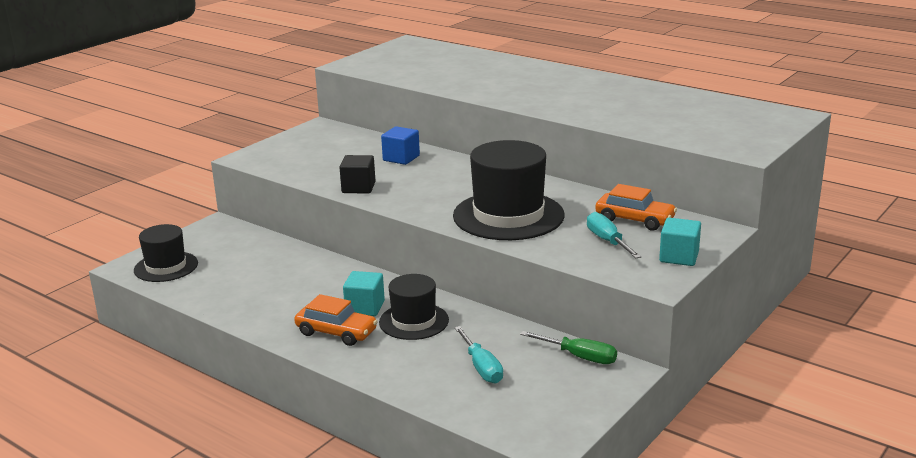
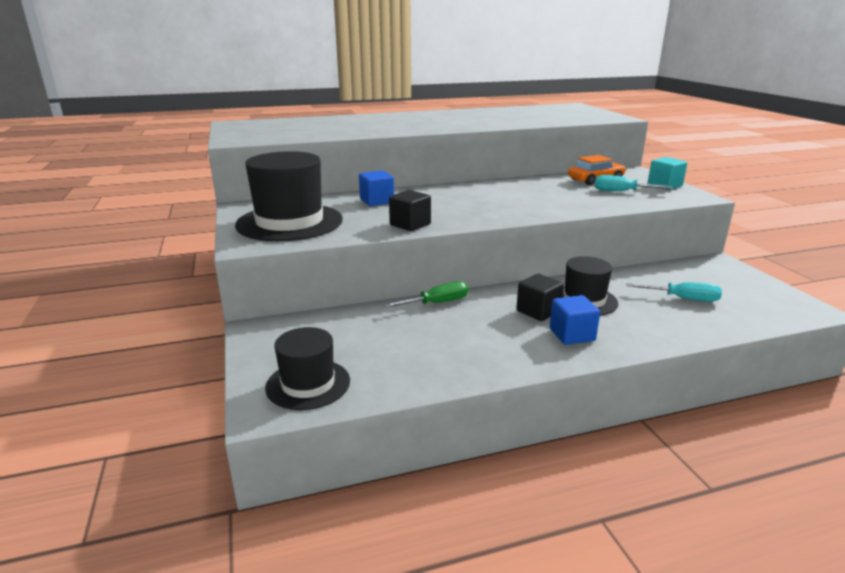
camera: 55 degrees left, 0 degrees up
(336, 332) = (572, 334): orange car -> blue cube
(365, 307) = (538, 311): turquoise cube -> black cube
(508, 215) = (544, 201): black hat -> black hat (289, 222)
(579, 357) = (690, 267): green screwdriver -> green screwdriver (436, 303)

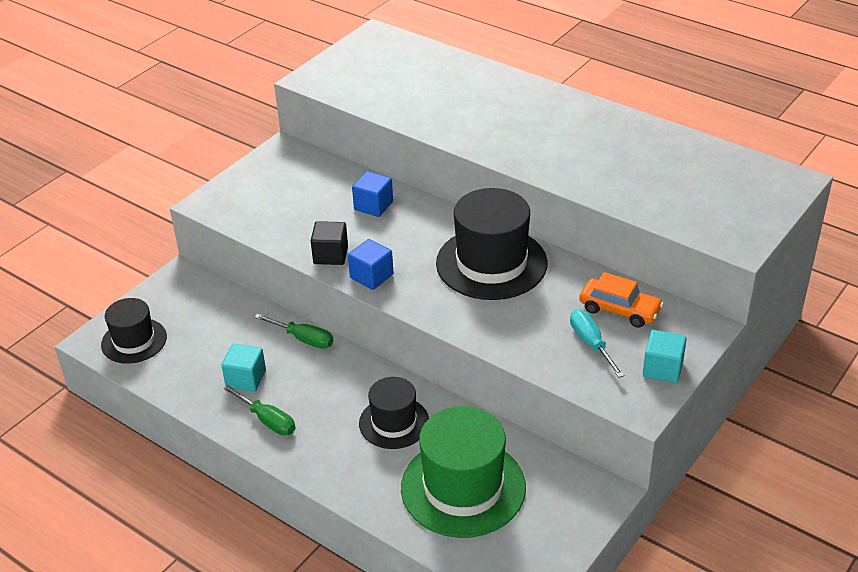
camera: 55 degrees right, 15 degrees up
(289, 222) = (272, 193): black hat -> black hat (491, 263)
(453, 342) = (246, 379): none -> turquoise cube
(523, 349) = (267, 420): none -> green screwdriver
(538, 311) = (343, 402): black cube -> none
(572, 334) = (317, 438): blue cube -> blue cube (371, 276)
(682, 299) = (463, 487): turquoise screwdriver -> green hat

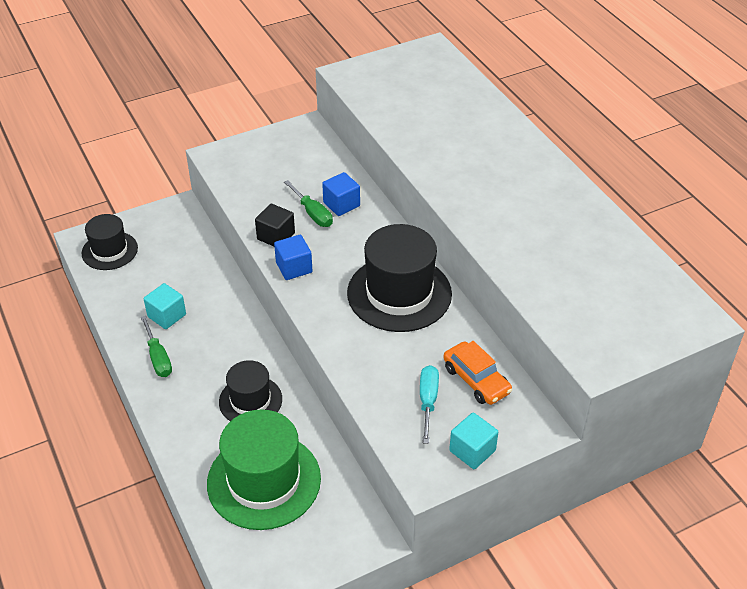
camera: 25 degrees right, 5 degrees up
(303, 339) = (232, 299): green screwdriver -> green screwdriver (312, 213)

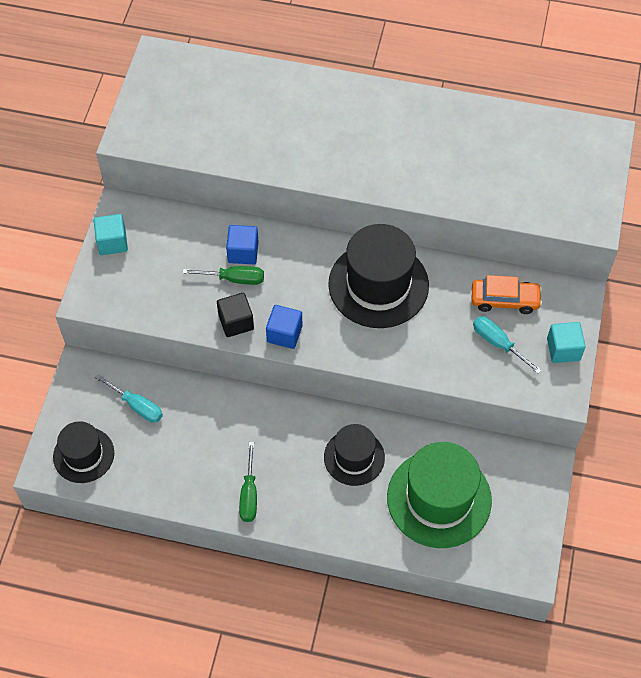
camera: 50 degrees left, 15 degrees up
(158, 357) = (249, 494): green screwdriver -> green screwdriver turned 75 degrees clockwise
(167, 316) = (207, 459): turquoise cube -> turquoise cube (112, 242)
(176, 252) = (137, 406): none -> turquoise screwdriver

